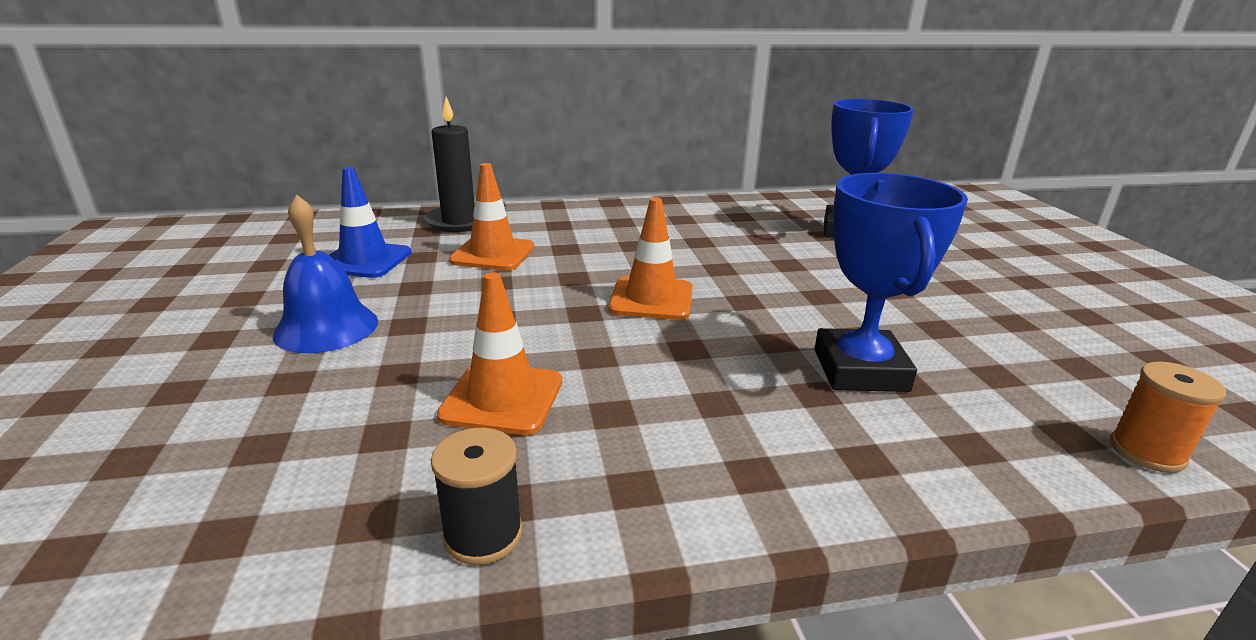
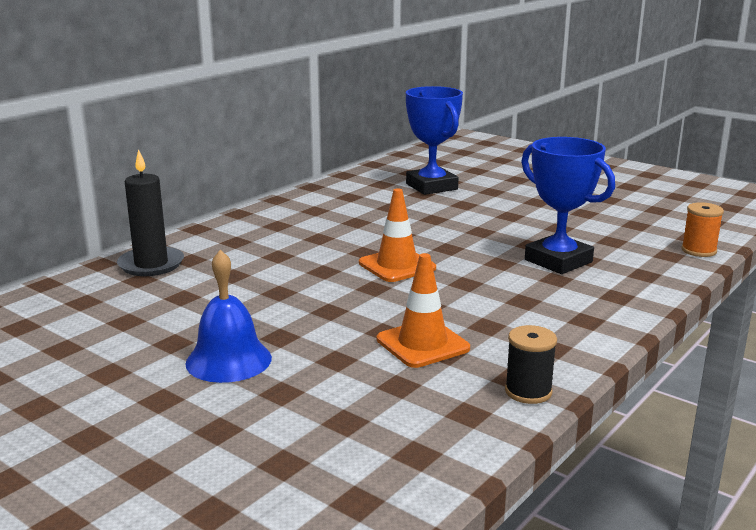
camera: 40 degrees left, 5 degrees down
(365, 260) = (144, 315): blue traffic cone -> none
(493, 254) = (234, 276): orange traffic cone -> none

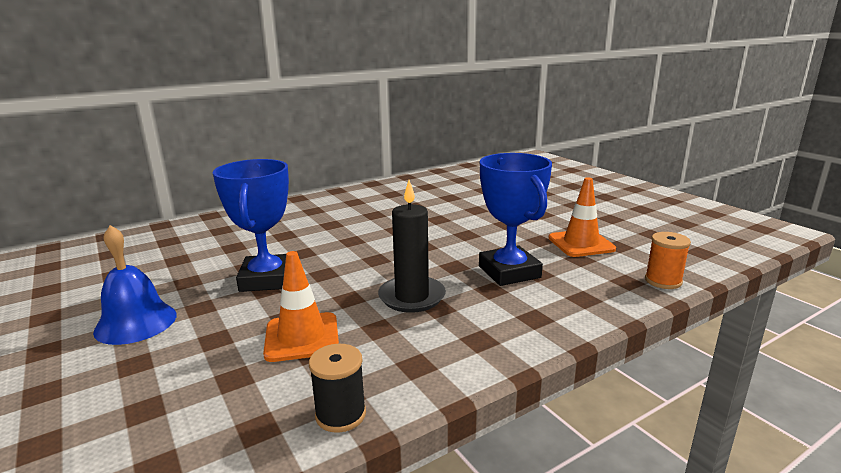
camera: 20 degrees right, 0 degrees up
(151, 264) = (190, 230): black candle -> black candle (412, 297)
(397, 266) = (364, 256): orange traffic cone -> orange traffic cone (581, 243)
(431, 186) = (464, 192): blue trophy -> blue trophy (267, 279)

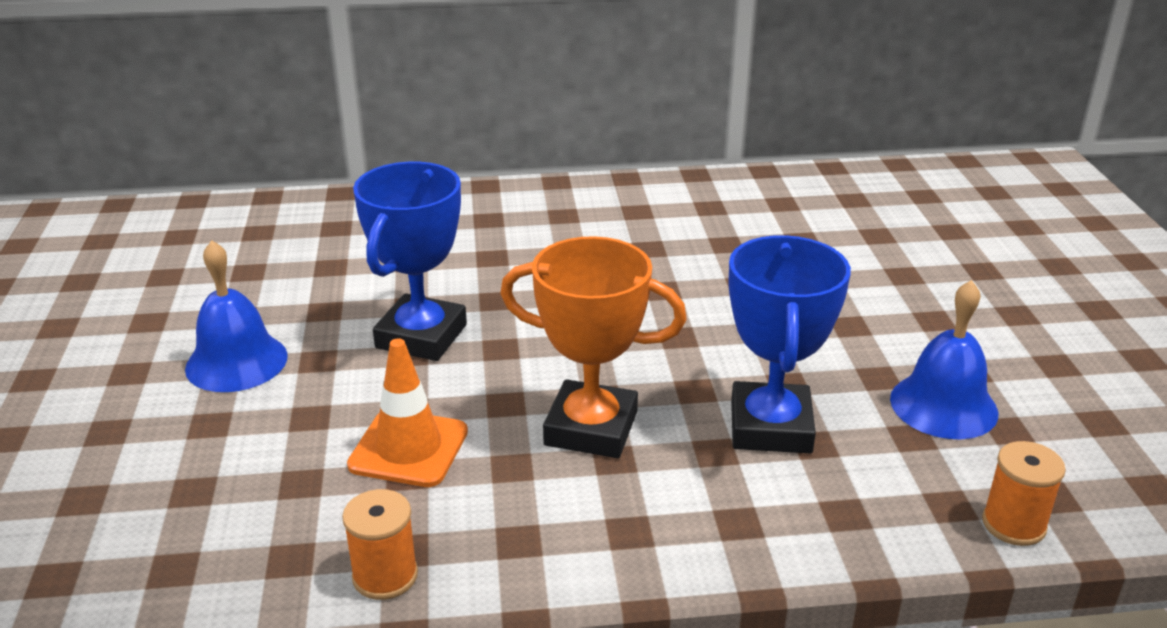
camera: 25 degrees right, 10 degrees up
(340, 414) = (385, 576): black spool -> orange spool
(412, 297) = (591, 428): black candle -> orange trophy
(581, 243) = (943, 405): orange traffic cone -> blue bell

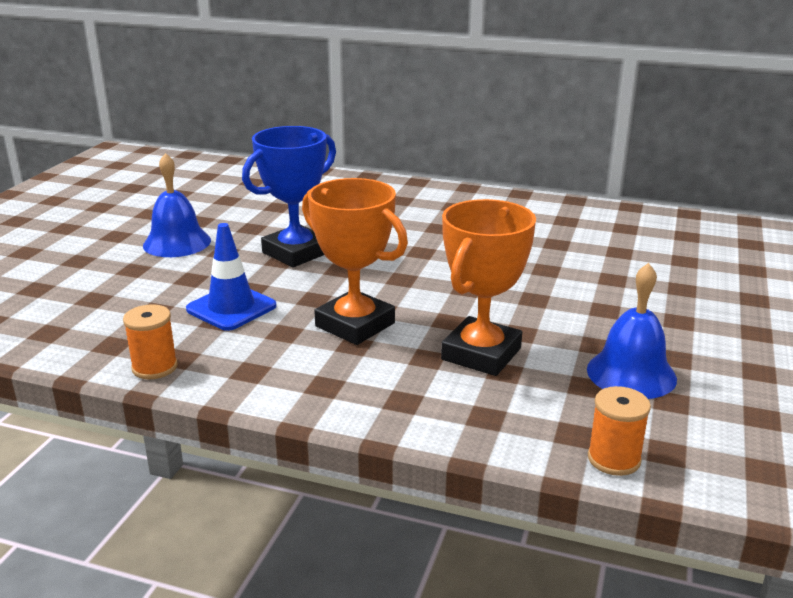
camera: 25 degrees right, 5 degrees down
(408, 448) = (231, 308): orange traffic cone -> blue traffic cone
(770, 427) = (481, 354): blue trophy -> orange trophy

